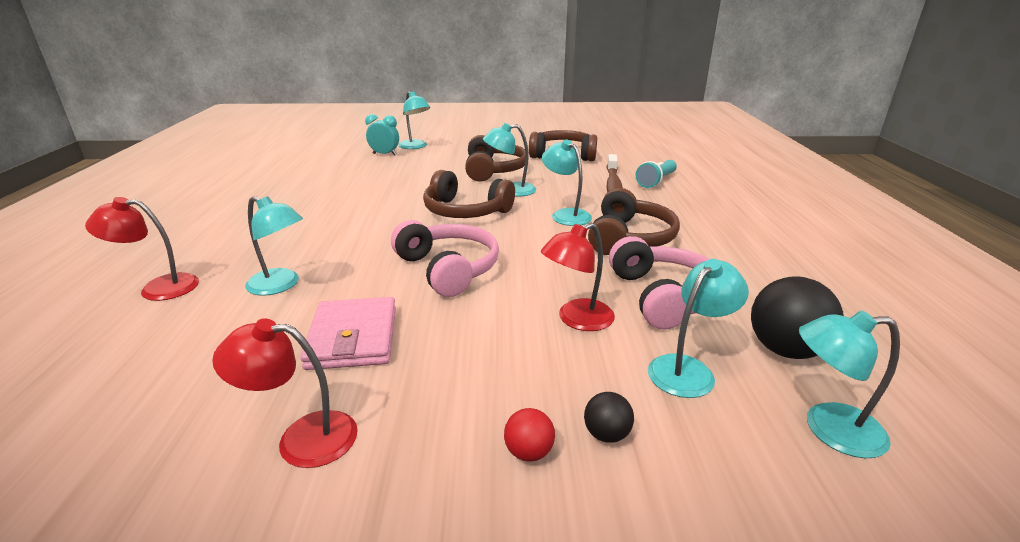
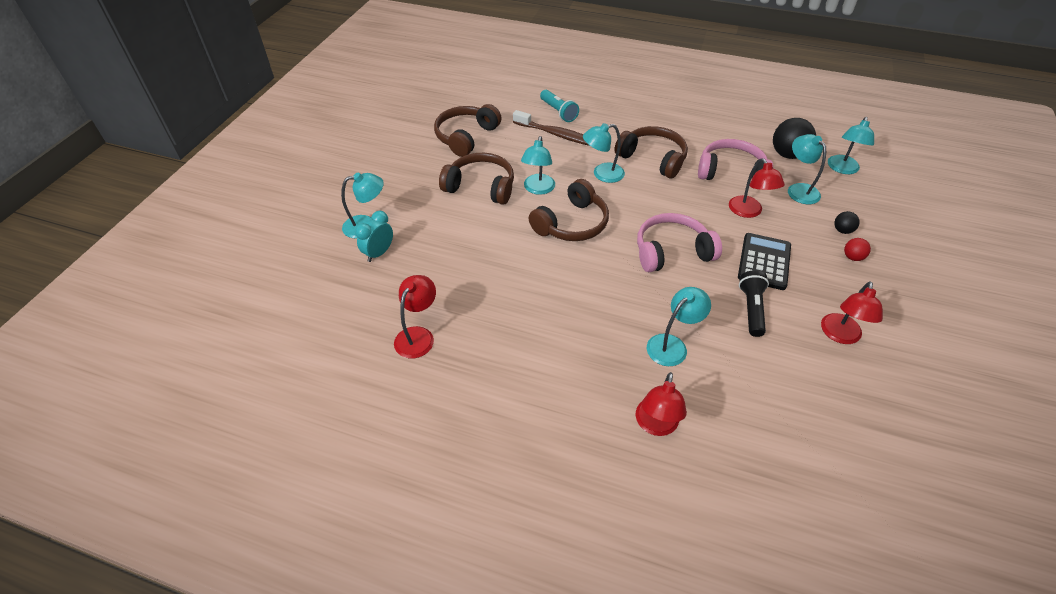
camera: 70 degrees left, 20 degrees up
(292, 179) = (418, 335): none -> red lamp
(353, 338) = (751, 309): pink wallet -> black flashlight
(463, 342) = (764, 262): none -> black calculator

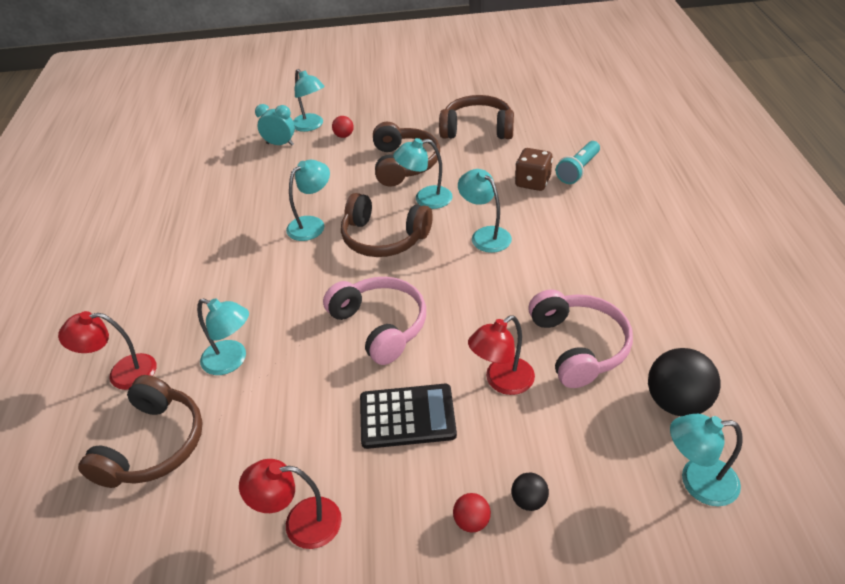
camera: 70 degrees right, 5 degrees down
(405, 209) = (344, 136): none -> red ball
(418, 335) = (192, 198): red lamp -> none
(557, 135) = (532, 182): brown toothbrush -> brown dice
(652, 158) = (549, 267): brown headphones -> brown headphones (153, 445)
(751, 309) = (313, 419): black flashlight -> none
(799, 189) = (595, 430): turquoise lamp -> turquoise lamp (312, 224)

